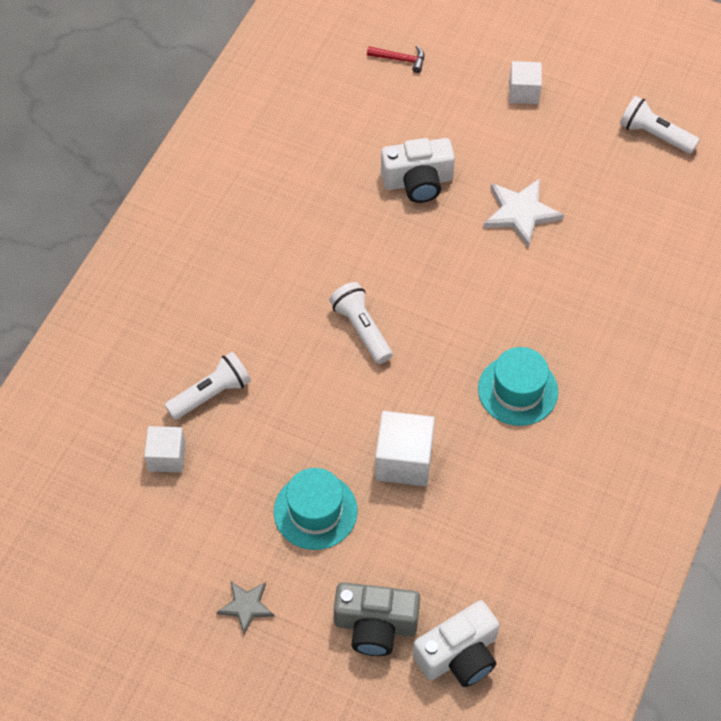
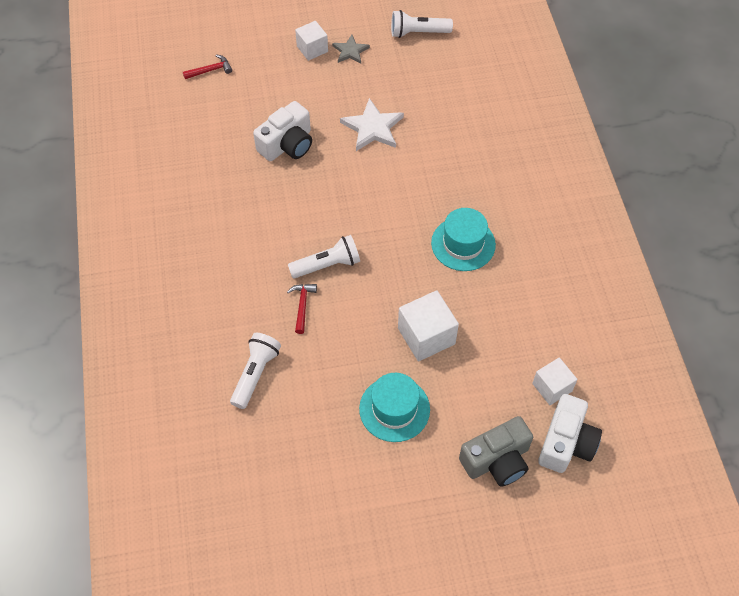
camera: 35 degrees left, 0 degrees up
(167, 457) = (258, 439): white cube -> white cube (552, 387)
(246, 606) = (399, 507): grey star -> grey star (350, 51)
(306, 355) = (302, 305): none -> red hammer
(361, 329) = (327, 265): white flashlight -> white flashlight turned 135 degrees clockwise

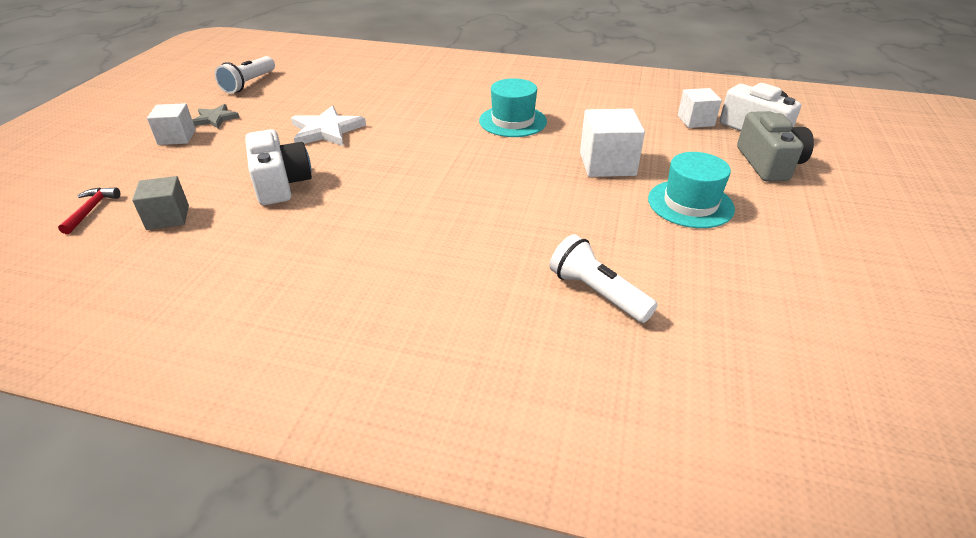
camera: 65 degrees left, 20 degrees down
(222, 112) = (168, 217): none -> grey cube
(302, 305) = (516, 230): red hammer -> none
(327, 265) = (473, 199): white flashlight -> none

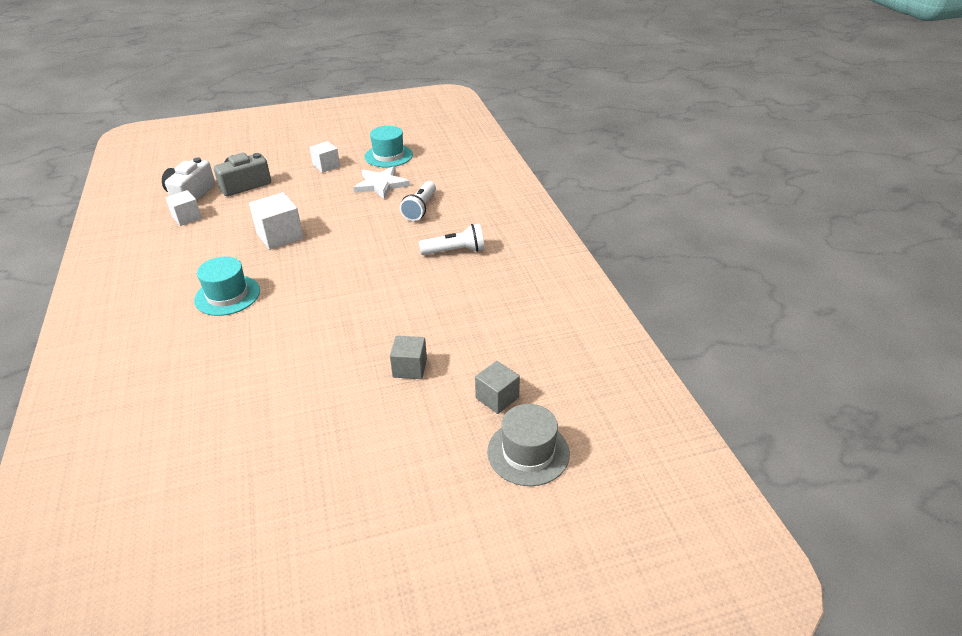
camera: 120 degrees left, 0 degrees up
(91, 210) = (528, 452): red hammer -> grey hat
(177, 137) = (383, 500): white cube -> white cube (326, 166)
(215, 118) = (324, 502): grey star -> none
(249, 84) = (209, 546): white flashlight -> white flashlight (455, 251)
(280, 183) = (410, 368): white camera -> grey cube
(326, 130) = (304, 395): white star -> white star (381, 184)
(690, 204) = (313, 200): turquoise hat -> turquoise hat (388, 156)

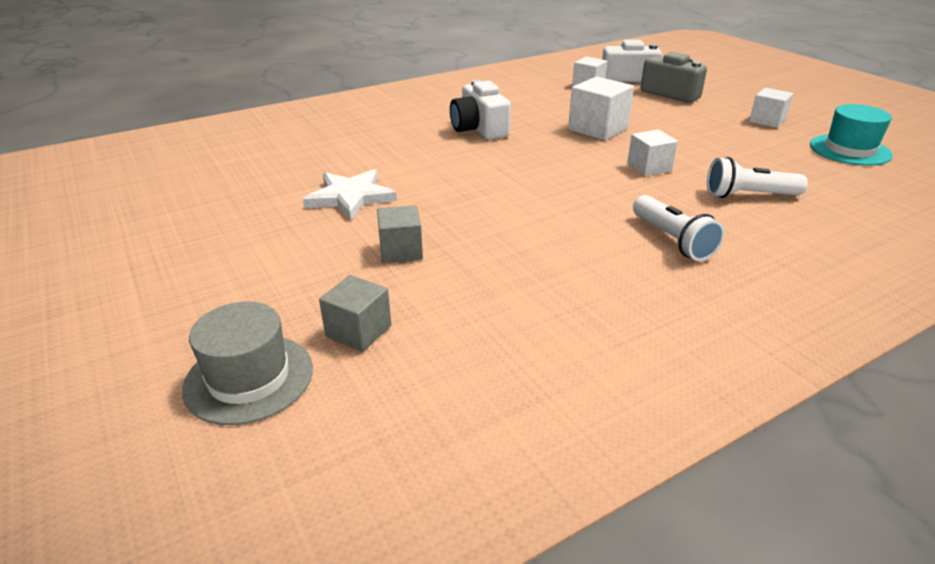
camera: 75 degrees right, 5 degrees down
(227, 295) = (479, 129): turquoise hat -> white camera
(359, 232) = (649, 167): none -> white cube
(381, 184) = (771, 159): white star -> white star (350, 197)

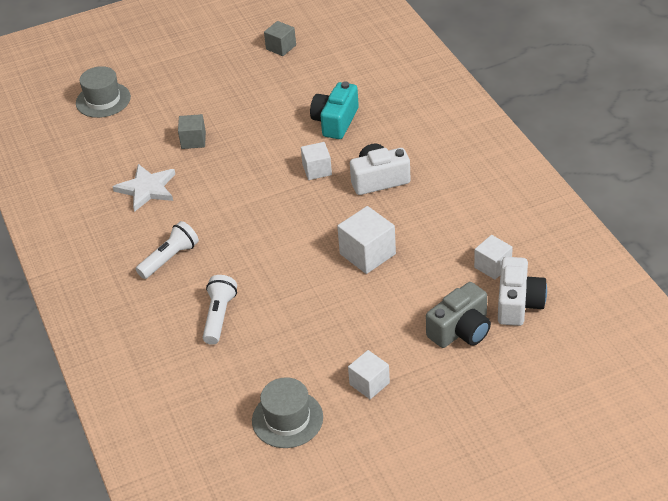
camera: 100 degrees right, 10 degrees up
(350, 197) = (267, 116): white star -> white star (147, 189)
(358, 331) = (124, 129): grey cube -> grey cube (281, 47)
(371, 155) = (335, 121): none -> turquoise camera
(649, 167) = (280, 271): white cube -> white cube (317, 170)
(672, 240) = (170, 258): white flashlight -> white flashlight turned 150 degrees clockwise
(849, 150) = (287, 419): turquoise hat -> grey hat

